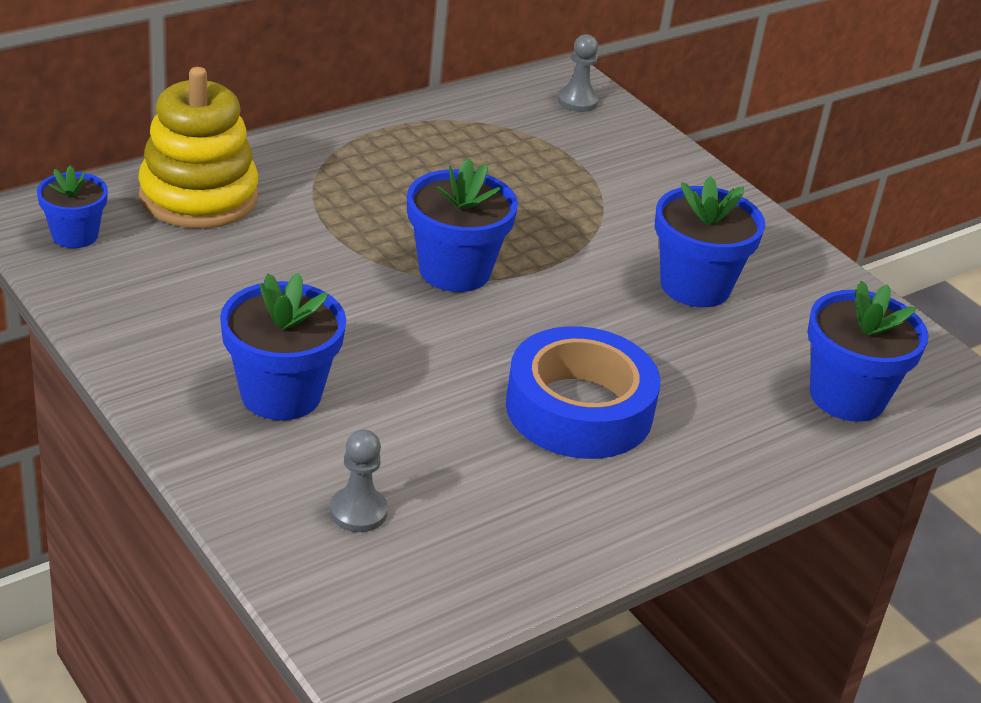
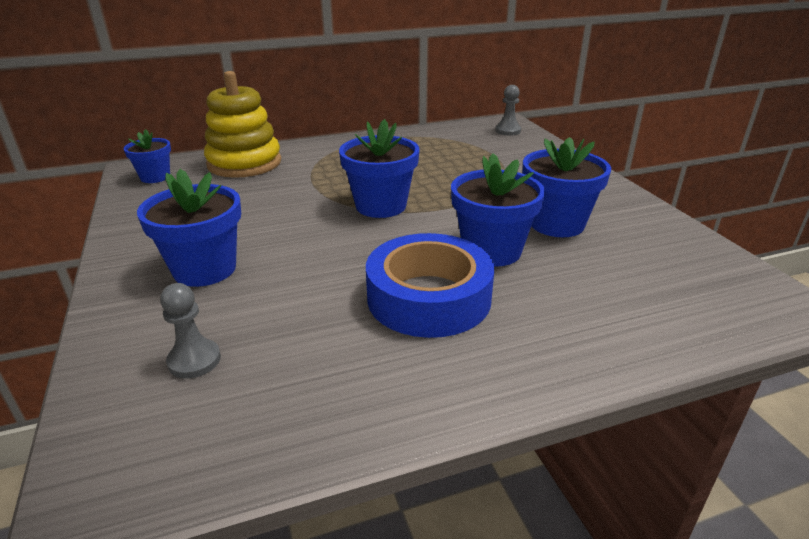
camera: 20 degrees right, 5 degrees down
(847, 396) = (675, 308): blue flower pot -> blue flower pot (491, 251)

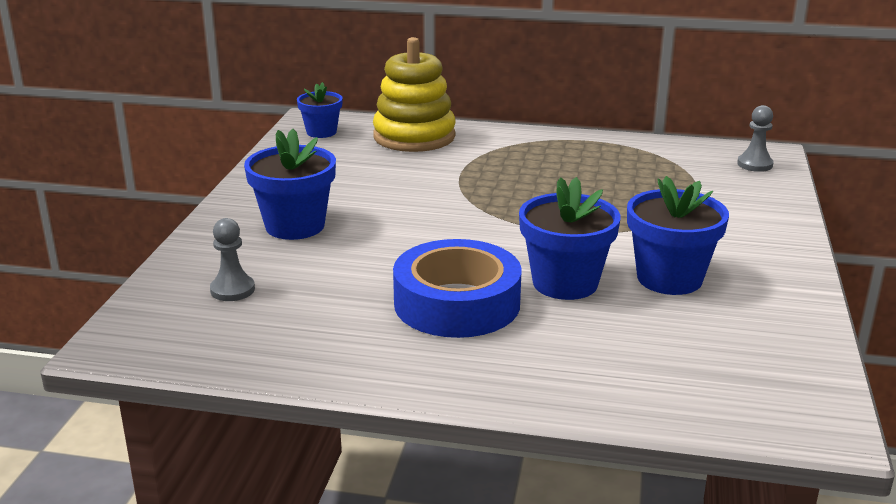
camera: 30 degrees right, 5 degrees down
(381, 206) = (504, 212): blue flower pot -> none

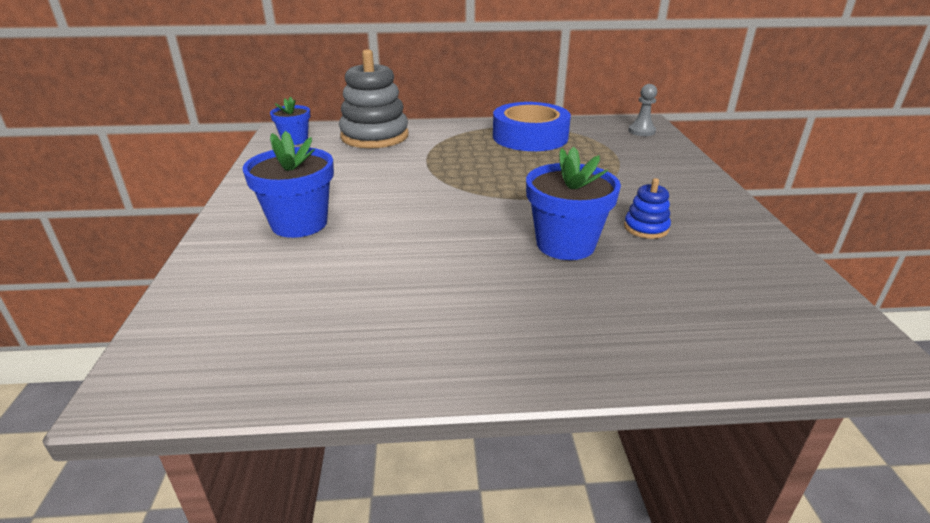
camera: 15 degrees left, 5 degrees up
(232, 290) = (256, 298): grey pawn -> none
(414, 137) = (374, 136): yellow stacking toy -> grey stacking toy
(457, 303) = (482, 278): blue tape -> blue tape (530, 137)
(669, 278) = (646, 228): blue flower pot -> blue stacking toy

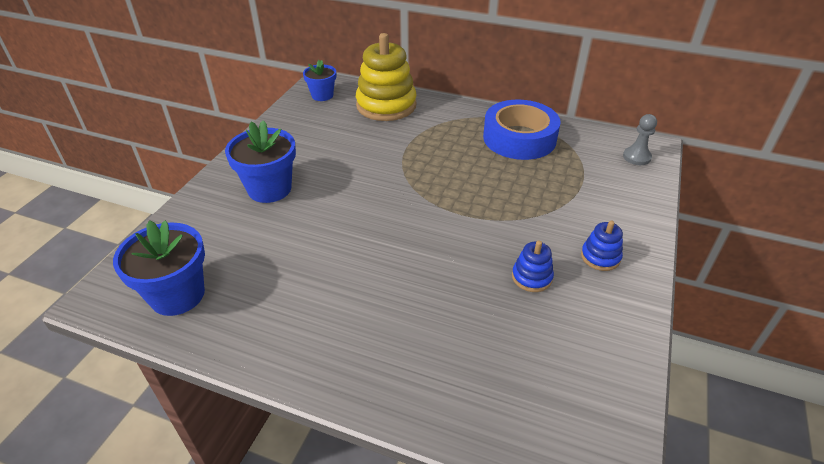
camera: 25 degrees right, 10 degrees up
(374, 136) = (386, 105): grey stacking toy -> yellow stacking toy
(565, 244) = (448, 272): blue flower pot -> blue flower pot (177, 295)
(687, 200) = (600, 257): none -> blue stacking toy

